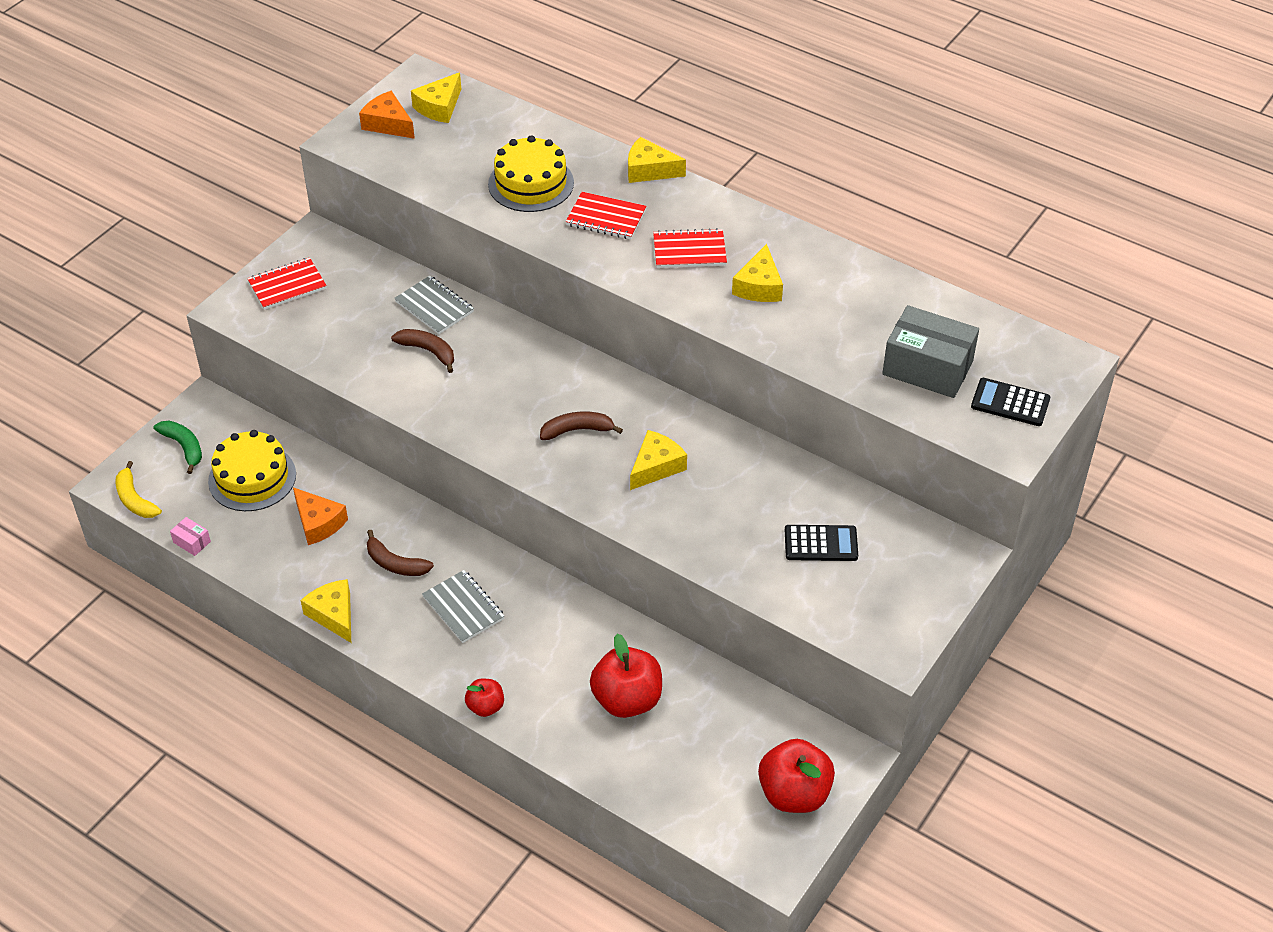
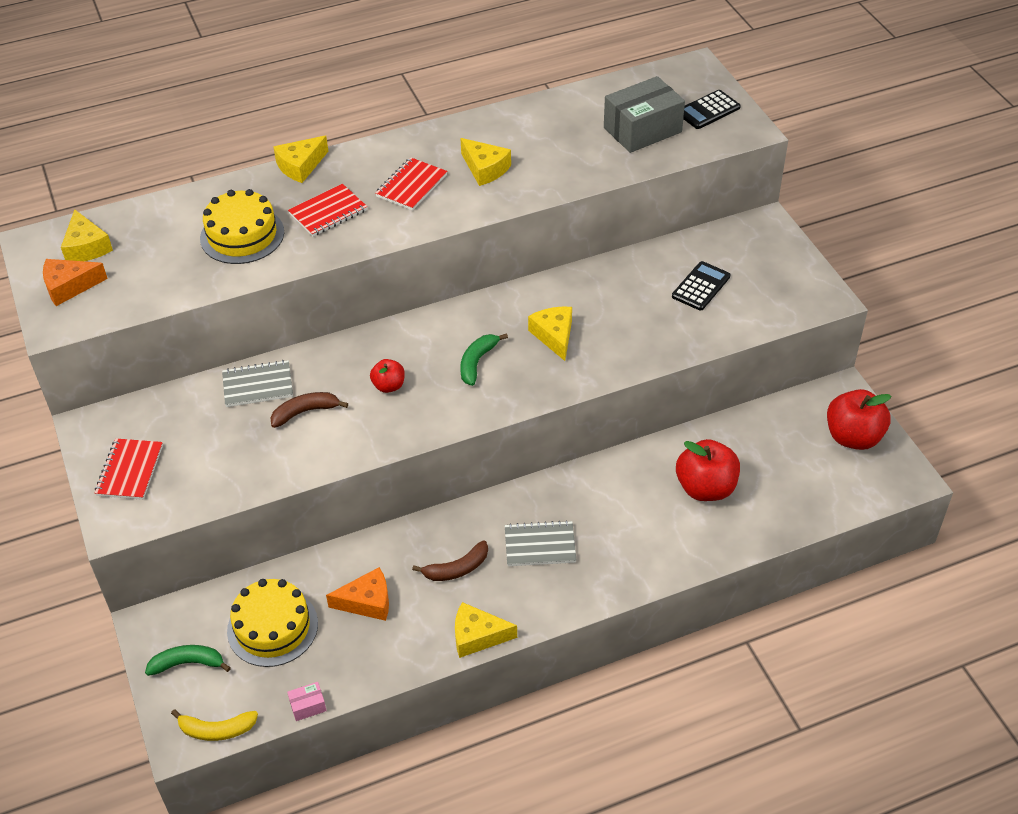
camera: 55 degrees left, 0 degrees up
(485, 707) = (649, 577): red apple -> red apple (389, 386)
(577, 430) = (477, 362): brown banana -> green banana

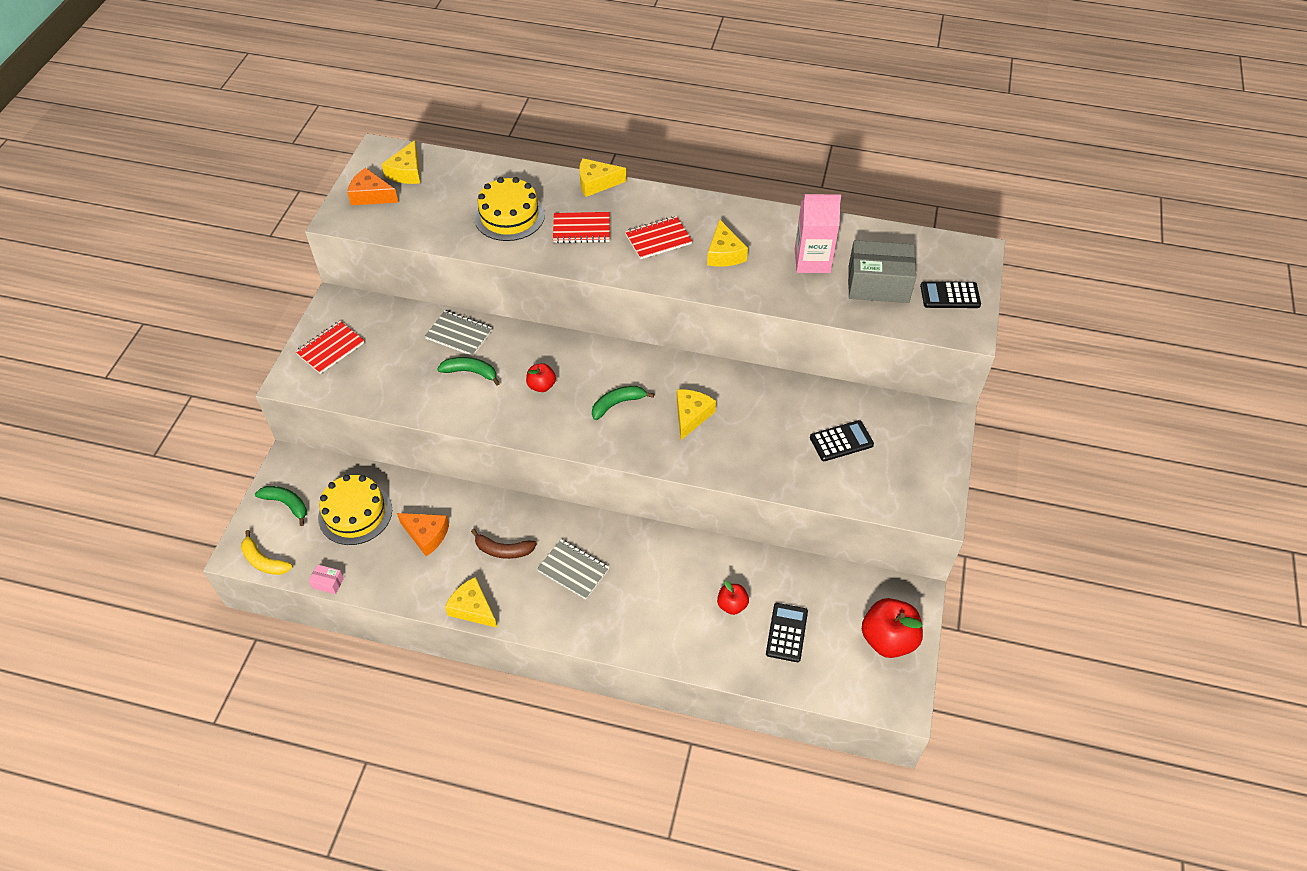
camera: 35 degrees right, 5 degrees up
(305, 412) = (471, 372): brown banana -> green banana
(568, 138) = (812, 261): none -> pink carton
(705, 488) = (732, 605): red apple -> red apple, size x0.54
(771, 482) = (786, 632): none -> black calculator

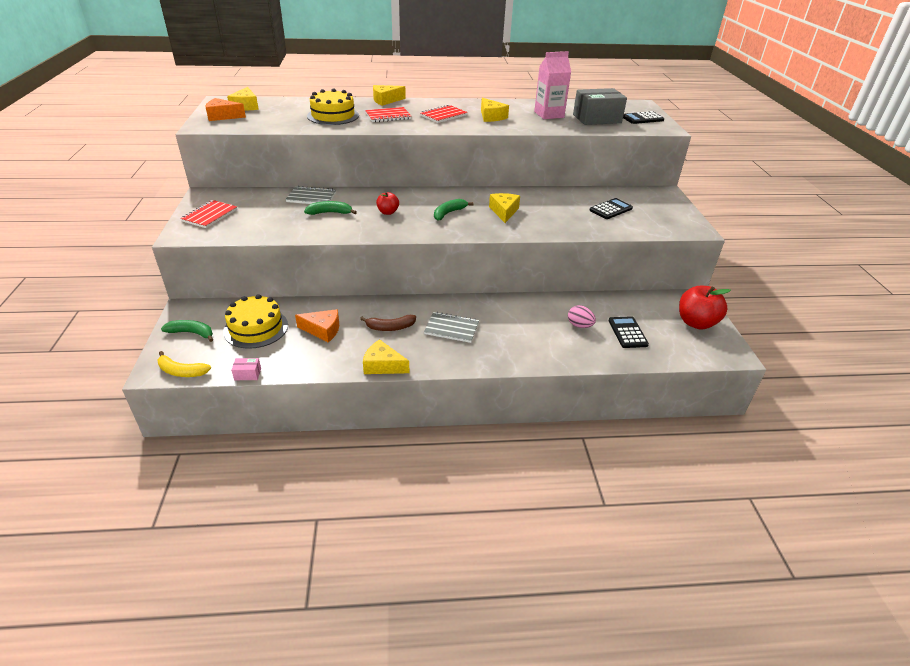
camera: 20 degrees left, 15 degrees down
(732, 605) = (579, 325): red apple -> pink egg

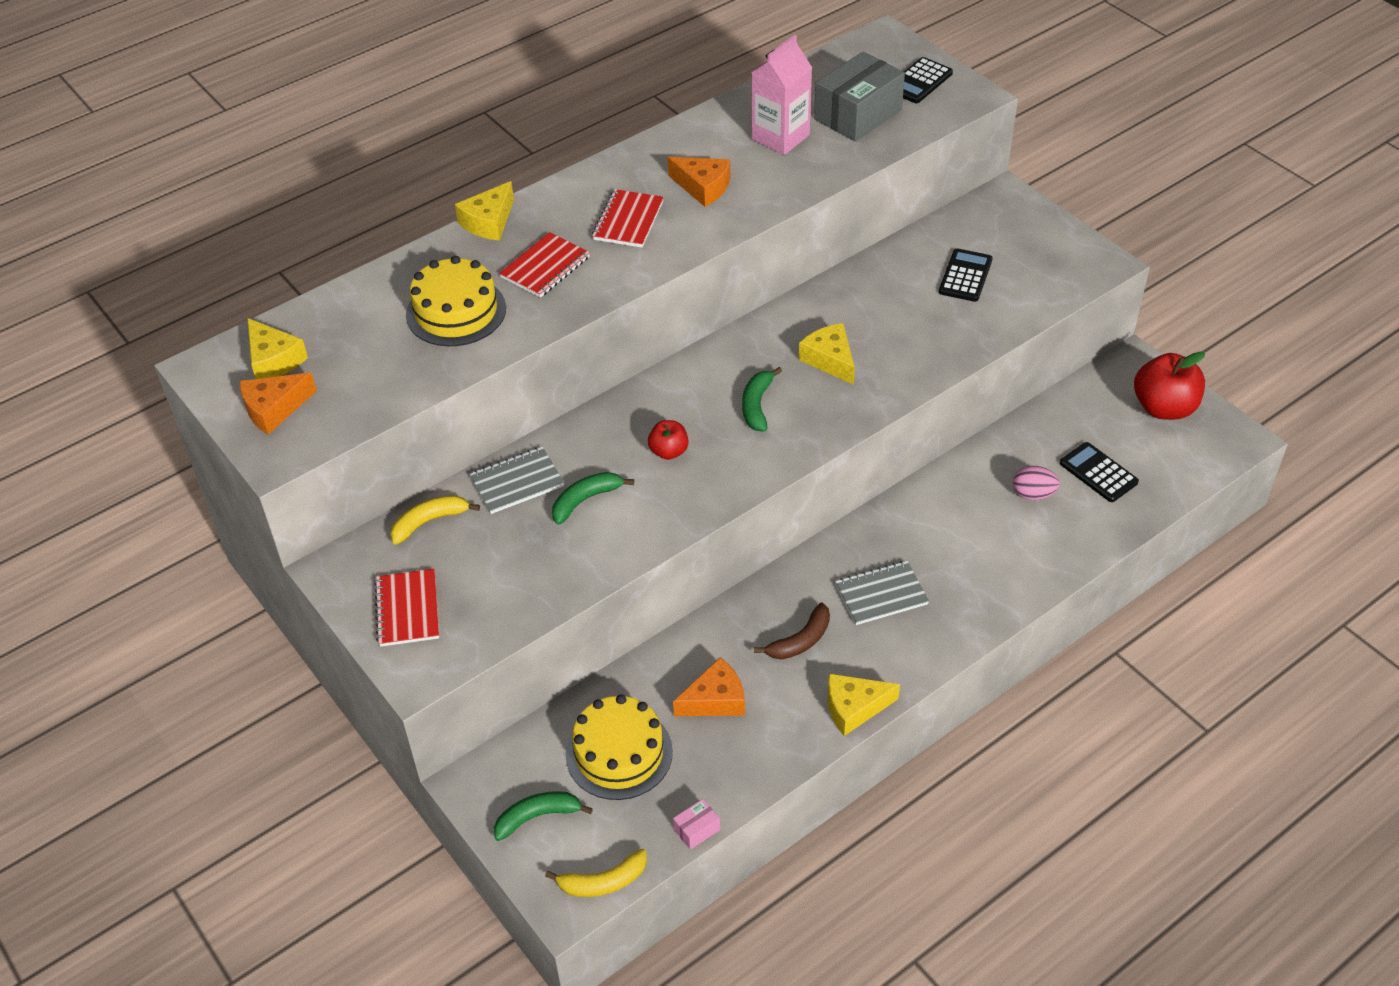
camera: 30 degrees left, 10 degrees up
(260, 195) = (429, 522): none -> yellow banana
(491, 117) = (703, 187): yellow cheese -> orange cheese

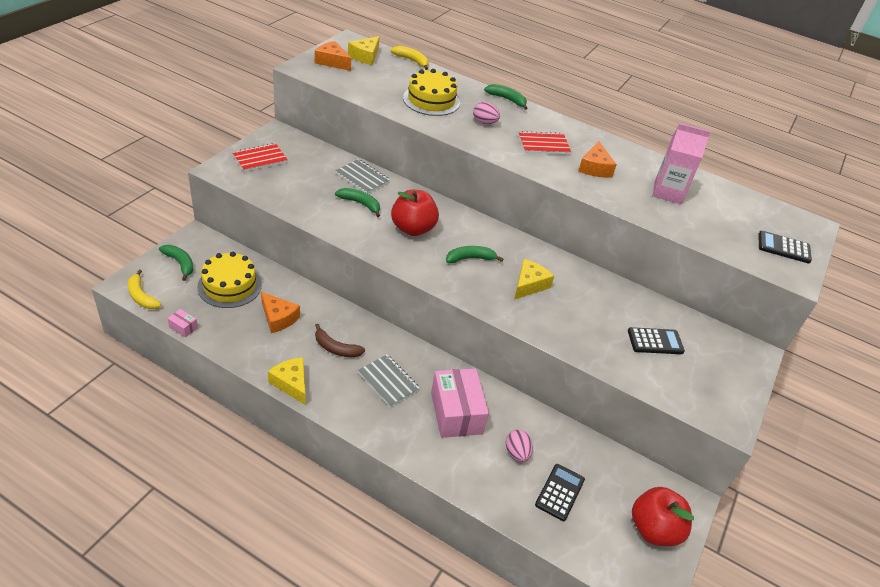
camera: 60 degrees right, 5 degrees down
(429, 522) = (321, 155): yellow banana -> yellow banana (412, 61)
(489, 222) = (507, 99): yellow cheese -> green banana
(545, 267) = (484, 122): red notebook -> pink egg
(669, 451) = (413, 228): red apple -> red apple, size x1.85
(858, 114) = (721, 223): grey box -> none
(955, 536) = (456, 413): none -> pink box

